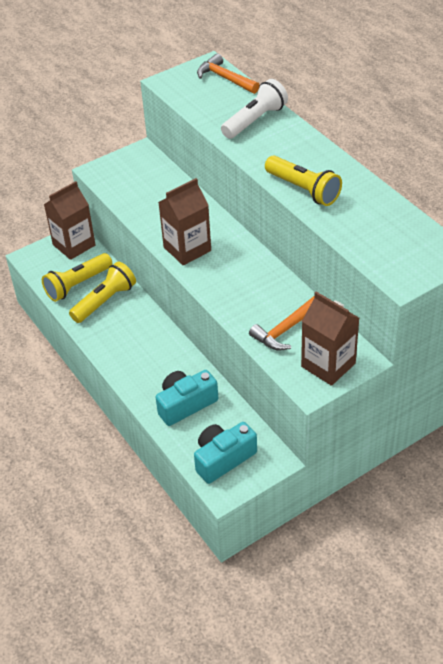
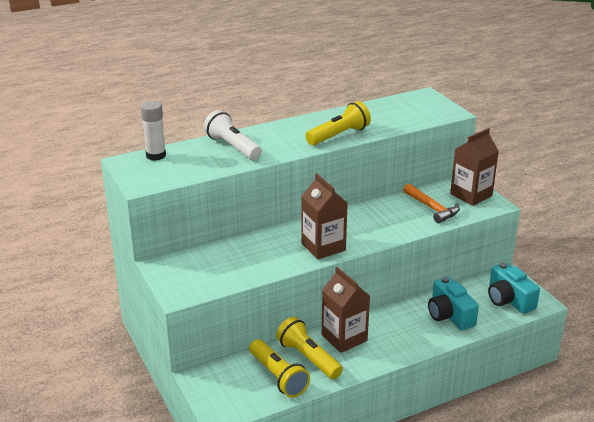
camera: 85 degrees left, 15 degrees down
(74, 245) = (212, 378): brown carton -> brown carton (344, 338)
(225, 78) = (156, 155): orange hammer -> white glue stick

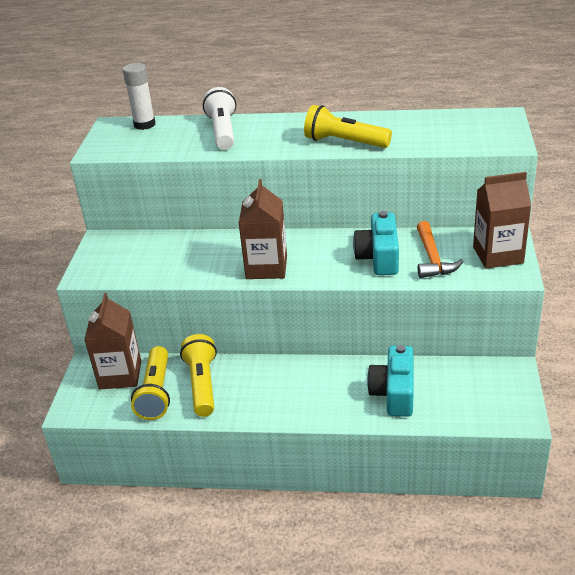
camera: 35 degrees right, 5 degrees up
(339, 135) = (344, 142): yellow flashlight -> yellow flashlight turned 150 degrees counterclockwise
(344, 338) = (257, 376): brown carton -> brown carton (120, 375)
(508, 299) = (483, 400): turquoise camera -> turquoise camera (379, 257)

